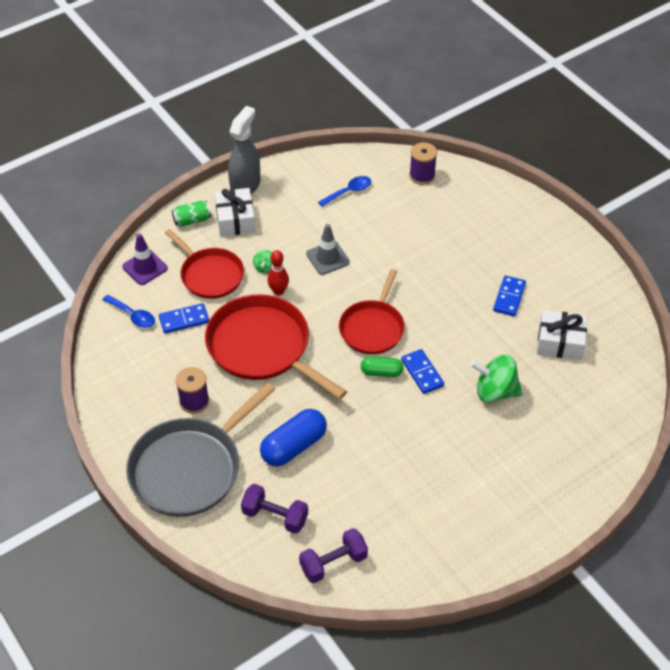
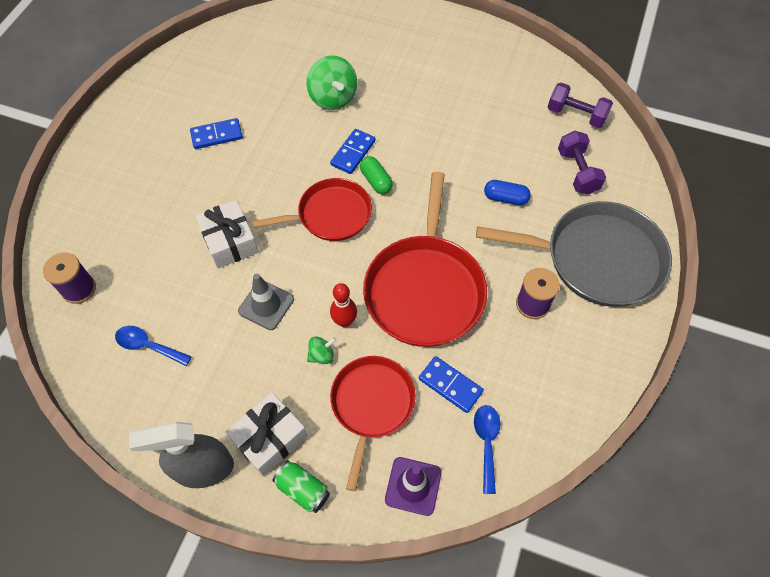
camera: 125 degrees left, 10 degrees up
(294, 446) = (505, 198): blue capsule -> blue capsule, size x0.59
(560, 342) = (246, 81): white gift -> white gift (229, 241)

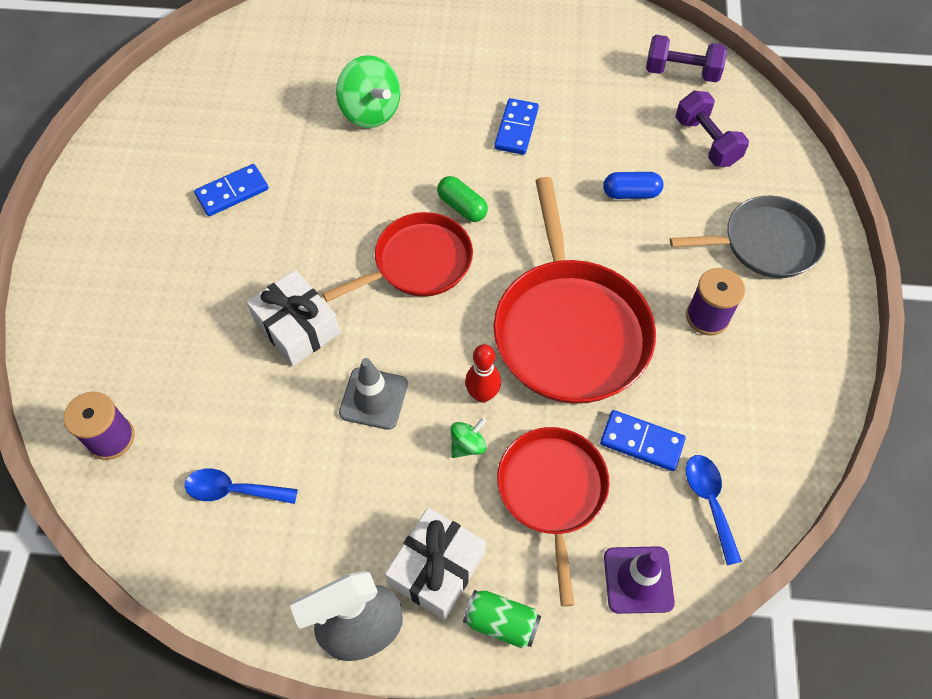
camera: 15 degrees left, 0 degrees up
(353, 153) = (420, 177): blue domino -> blue domino (516, 129)
(597, 259) = (765, 243): grey pan -> grey pan, size x0.64

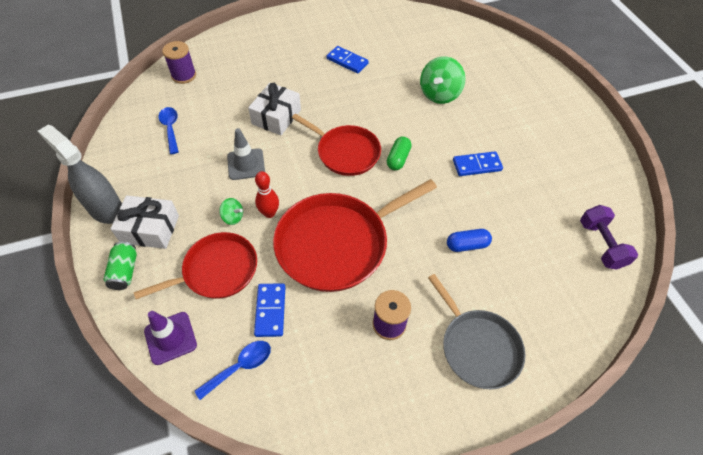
camera: 65 degrees right, 5 degrees down
(631, 193) = (467, 245): blue capsule -> blue capsule turned 75 degrees counterclockwise
(706, 142) = (546, 280): purple dumbbell -> none

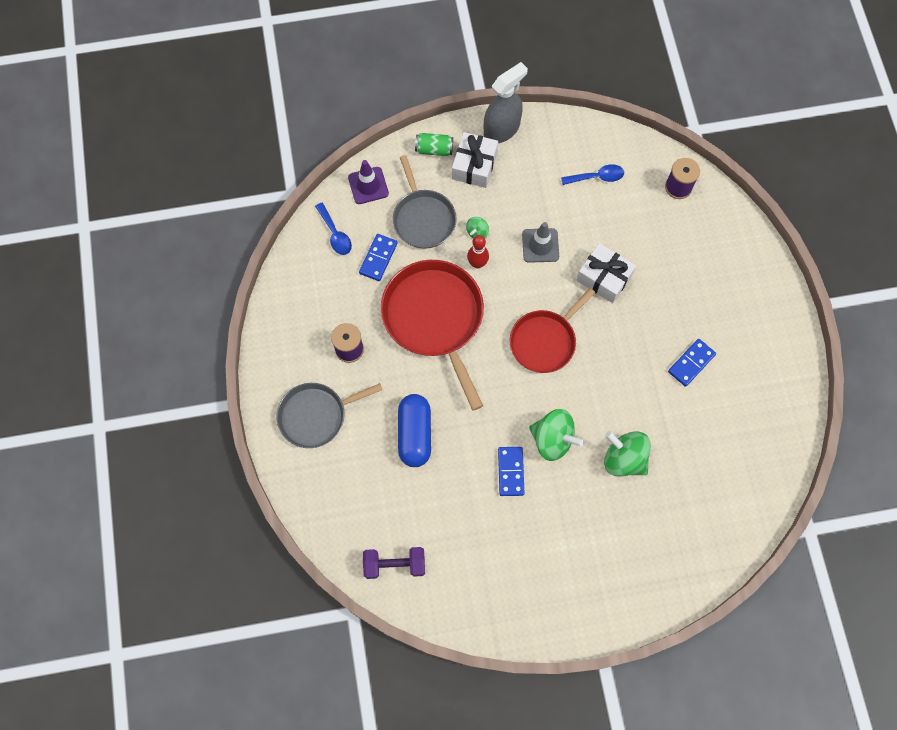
camera: 100 degrees right, 15 degrees up
(217, 270) = (423, 218): red pan -> grey pan
(270, 311) = (378, 258): blue domino -> blue domino turned 75 degrees counterclockwise
(398, 159) = (529, 392): green capsule -> none
(438, 139) = (552, 440): none -> green spinning top
(467, 245) = (415, 434): blue capsule -> blue capsule, size x1.70

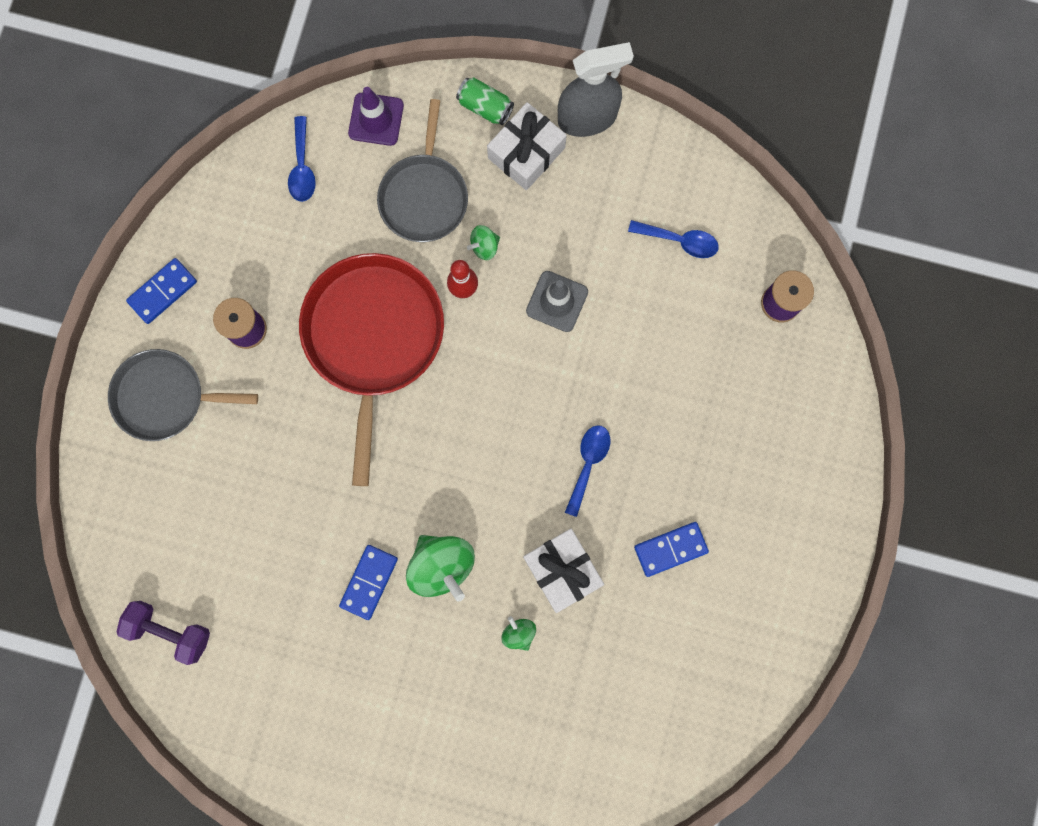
camera: 25 degrees right, 10 degrees up
(378, 258) = (341, 224): blue domino -> blue domino (162, 291)
(415, 434) = (274, 478): blue capsule -> none
(545, 341) = (497, 432): red pan -> none
(604, 278) = (617, 383): white gift -> white gift (562, 570)
(612, 335) = (588, 464): none -> blue spoon
(624, 459) = (519, 633): green spinning top -> green spinning top, size x0.50

